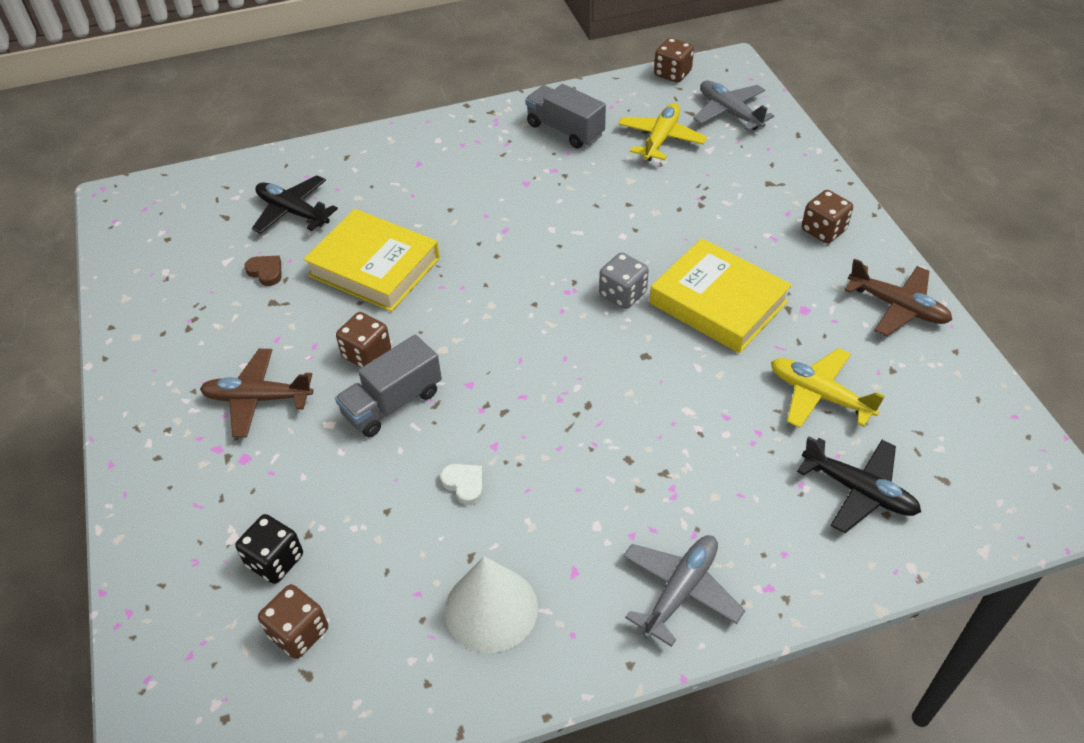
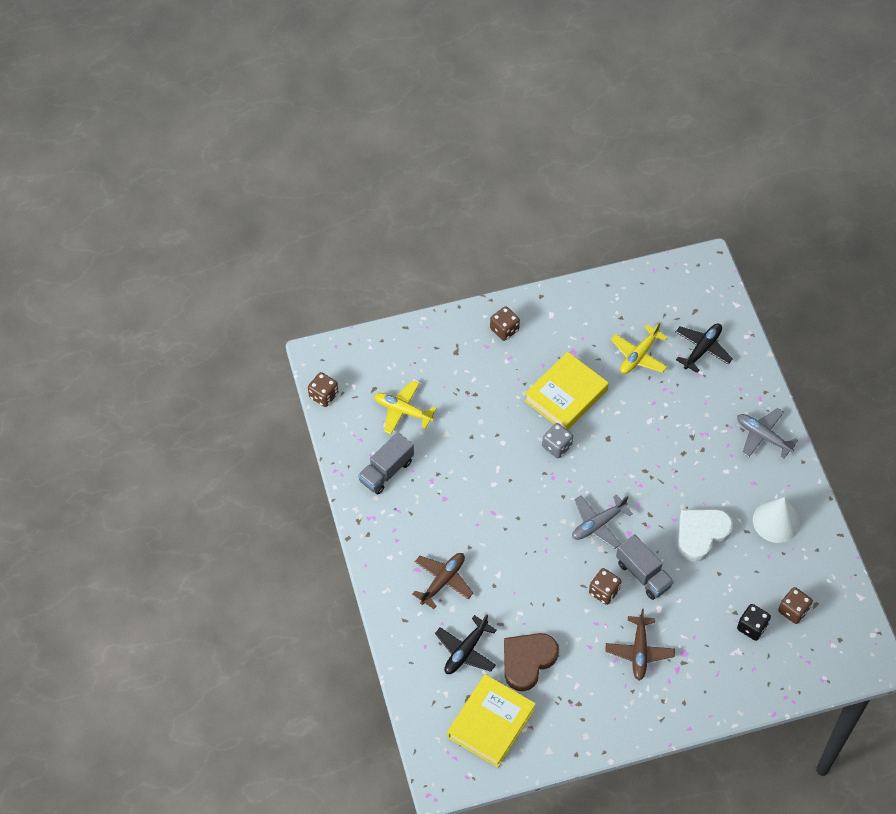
camera: 90 degrees left, 10 degrees up
(266, 272) = (527, 661): brown heart -> brown heart, size x2.24
(374, 267) = (525, 592): yellow book -> yellow book (491, 723)
(464, 484) = (701, 534): white heart -> white heart, size x2.24
(729, 112) = (376, 364): grey plane -> grey plane (598, 524)
(897, 307) = (572, 305): brown plane -> brown plane (443, 581)

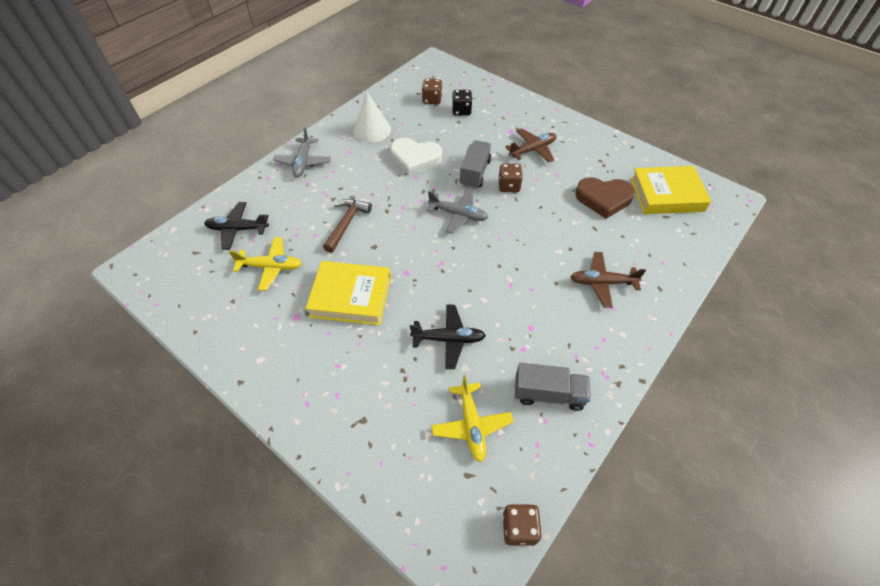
camera: 125 degrees left, 5 degrees down
(466, 651) = (637, 236): black plane -> black plane (448, 339)
(504, 329) = (304, 391): brown dice -> none
(557, 446) = (409, 276): grey dice -> none
(650, 431) = (346, 224): none -> brown hammer

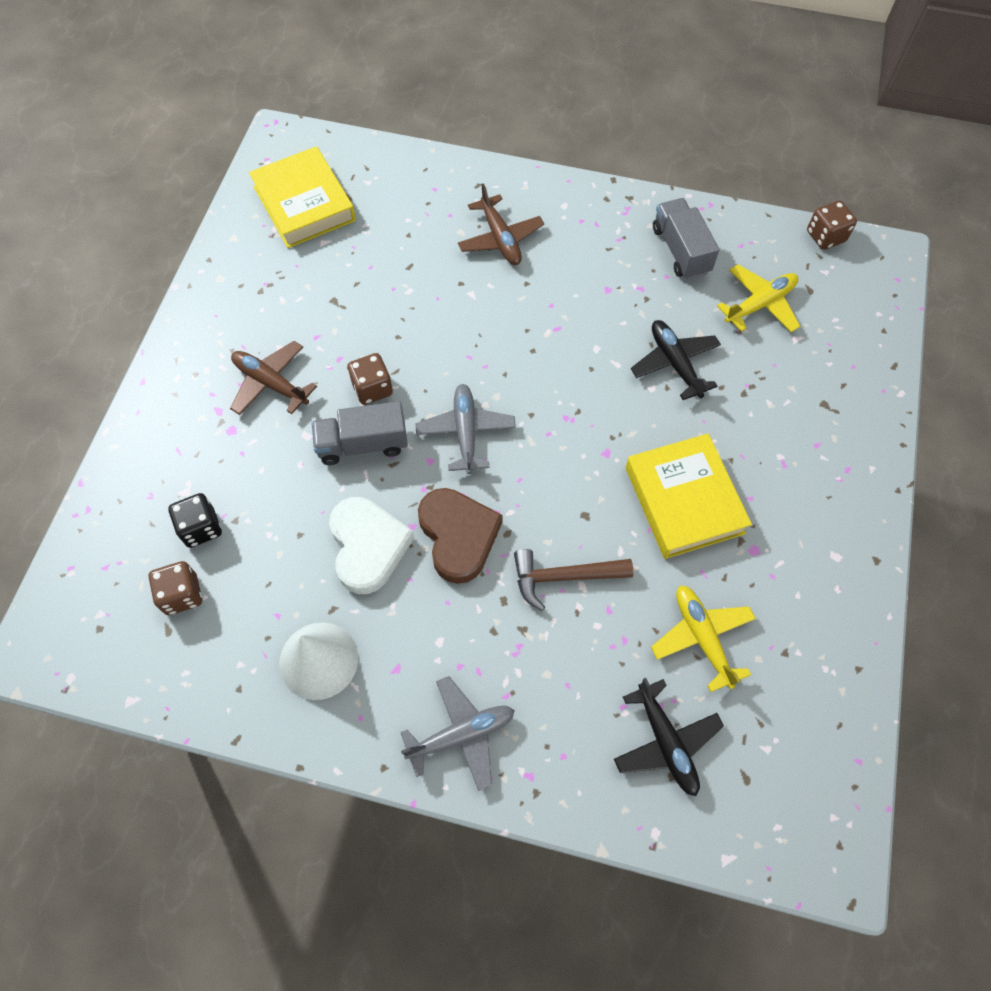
camera: 115 degrees left, 10 degrees up
(603, 199) = (346, 269): brown heart -> brown heart (458, 536)

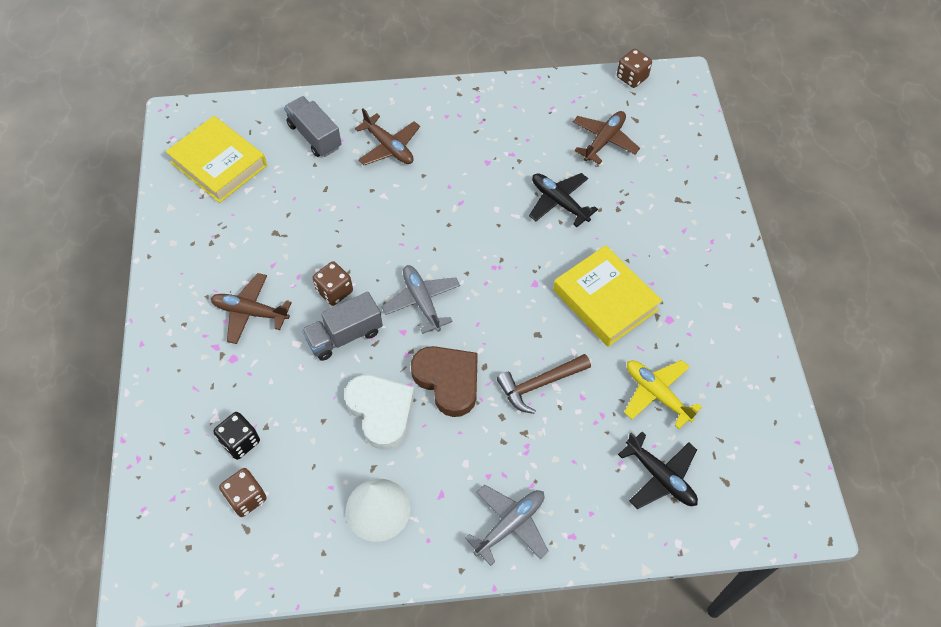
camera: 20 degrees left, 5 degrees down
(680, 250) = (530, 117): grey truck -> grey truck (314, 136)
(760, 304) = (604, 141): yellow plane -> brown plane

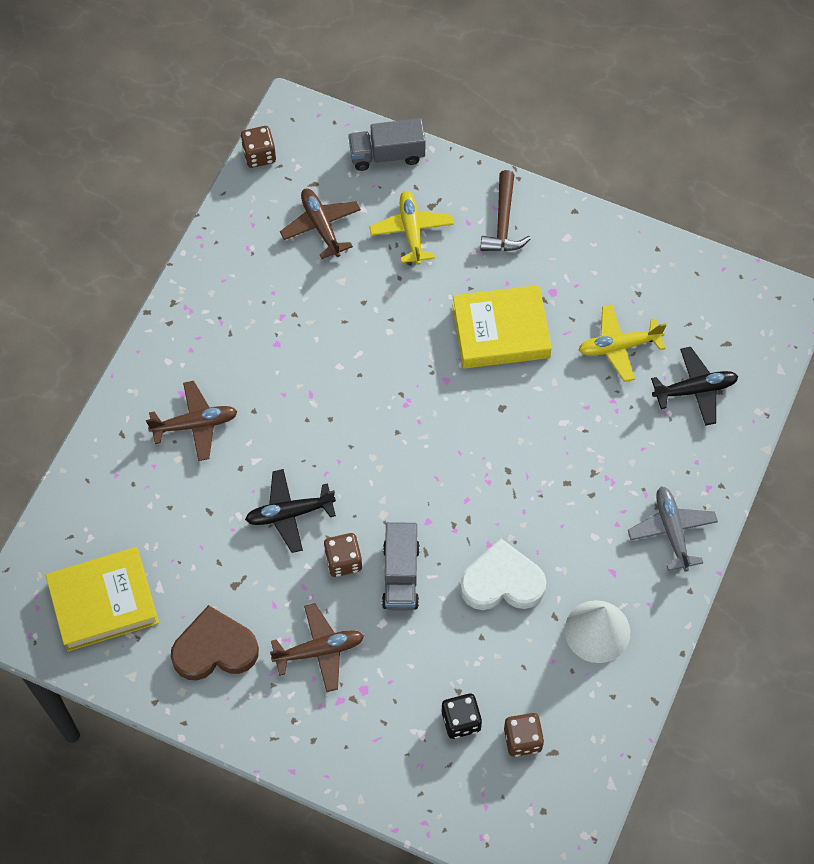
camera: 60 degrees left, 5 degrees up
(250, 312) = (319, 650): brown plane -> brown plane turned 150 degrees counterclockwise
(314, 136) = (130, 489): grey truck -> grey truck (387, 155)
(422, 301) = (405, 488): grey plane -> none
(448, 381) = (504, 509): brown heart -> brown heart (214, 649)
(539, 384) = (554, 434): brown hammer -> brown hammer (503, 222)
(559, 202) = (368, 307): black plane -> black plane (289, 513)
(646, 197) = (411, 231): none -> yellow plane

